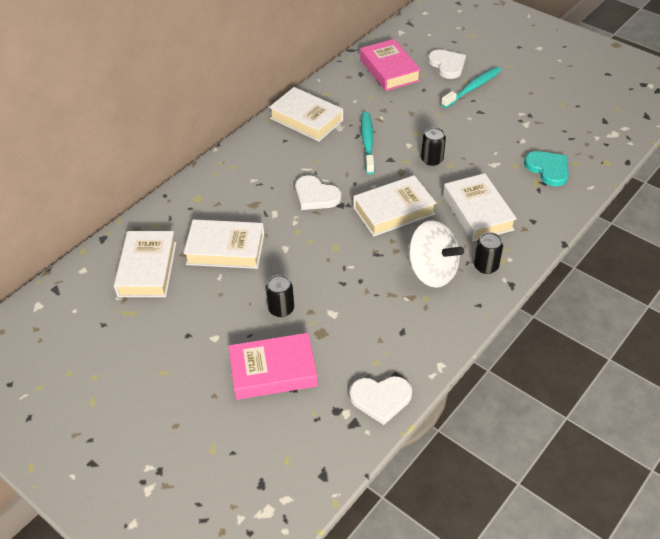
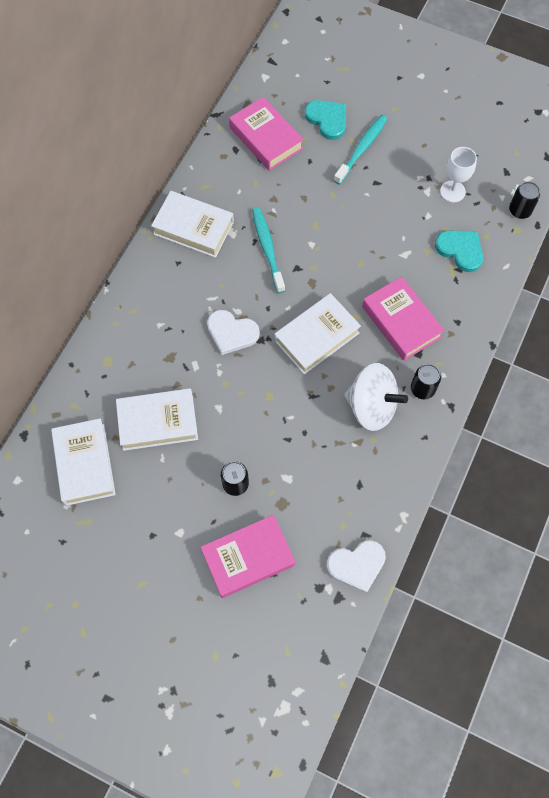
camera: 15 degrees left, 20 degrees up
(432, 160) = (340, 260): black can -> black can (520, 210)
(447, 65) = (327, 120): white heart -> turquoise heart
(477, 212) = (401, 322): white book -> pink book
(550, 127) = (452, 191): none -> white goblet

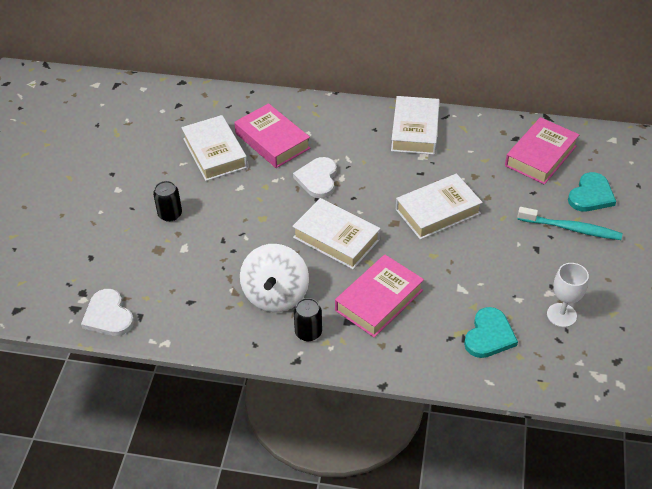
camera: 75 degrees right, 20 degrees down
(85, 464) = (165, 120): white book -> white book (438, 211)
(248, 558) = (102, 237): pink book -> pink book (272, 141)
(267, 249) = (417, 183): turquoise toothbrush -> none
(520, 210) = (570, 383): black can -> none

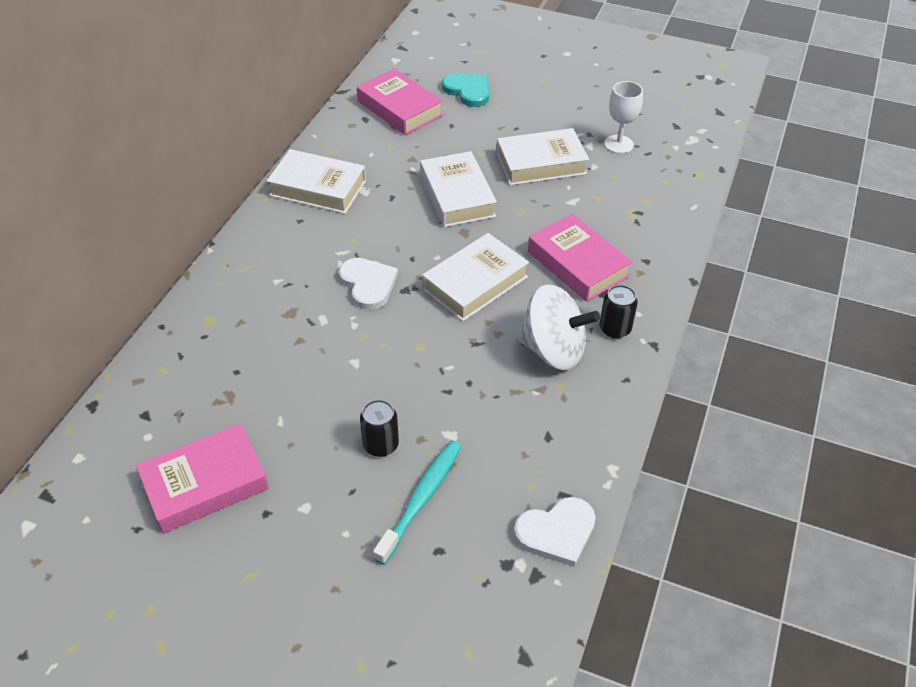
camera: 80 degrees left, 0 degrees up
(215, 153) = (274, 382): white book -> white book (541, 164)
(272, 141) = (277, 317): pink book -> pink book (205, 484)
(317, 179) = (368, 284): white heart -> white heart turned 135 degrees counterclockwise
(489, 335) = (637, 195): turquoise heart -> none
(571, 228) = (509, 113): turquoise toothbrush -> turquoise toothbrush (421, 499)

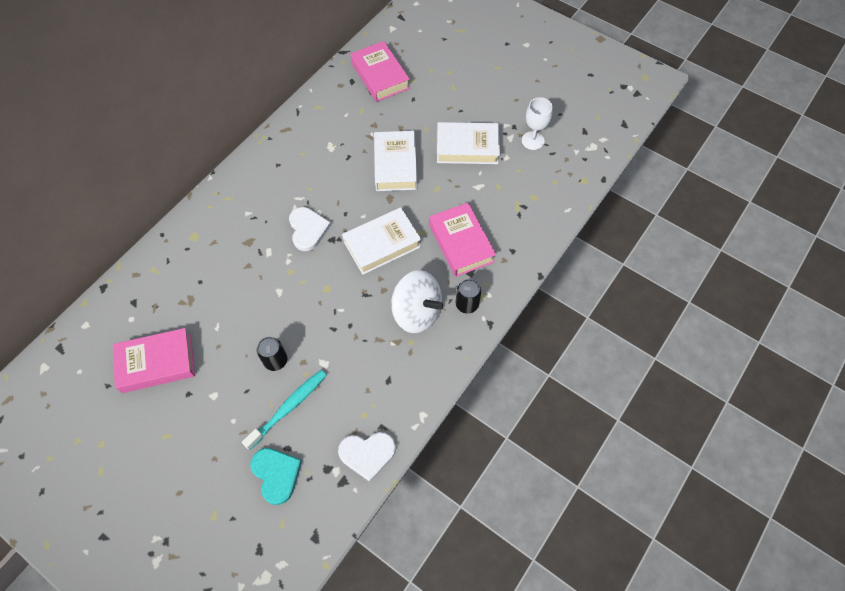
camera: 15 degrees right, 15 degrees up
(318, 188) = (299, 138): white book -> none
(468, 91) = (436, 68): turquoise heart -> turquoise heart (276, 474)

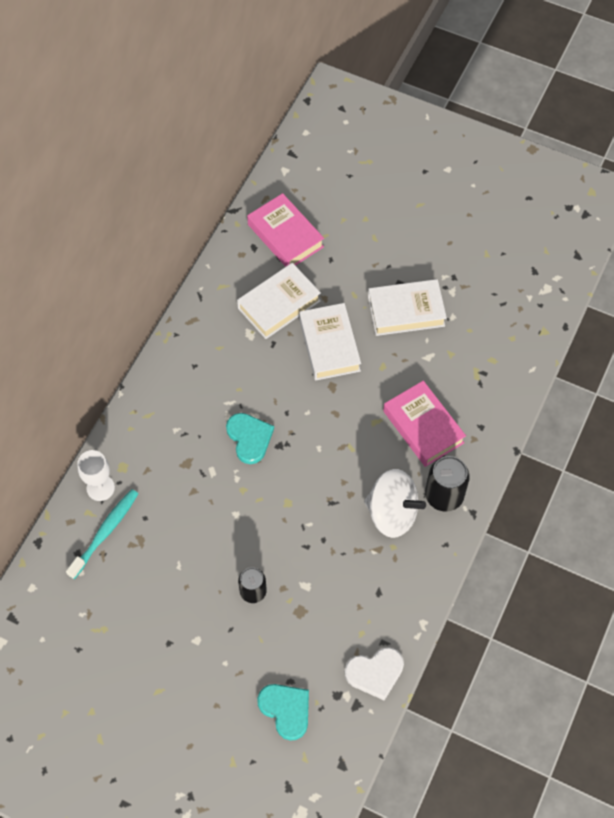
camera: 10 degrees left, 0 degrees up
(157, 363) = (124, 616): pink book -> none
(288, 407) = (280, 639): turquoise toothbrush -> turquoise toothbrush (105, 532)
(308, 229) = (249, 438): white heart -> turquoise heart
(382, 244) = (336, 442): white book -> white book (279, 304)
(467, 304) = (444, 495): black can -> black can, size x1.52
(533, 140) = (478, 291): white goblet -> white goblet (100, 488)

